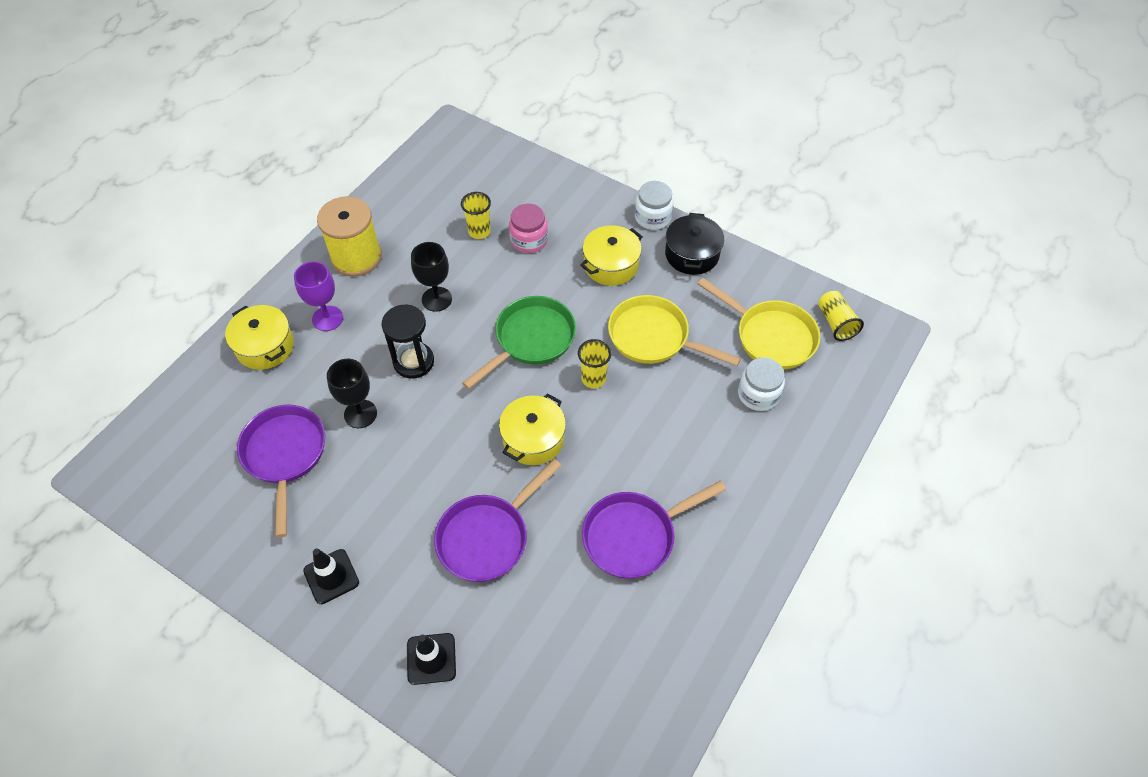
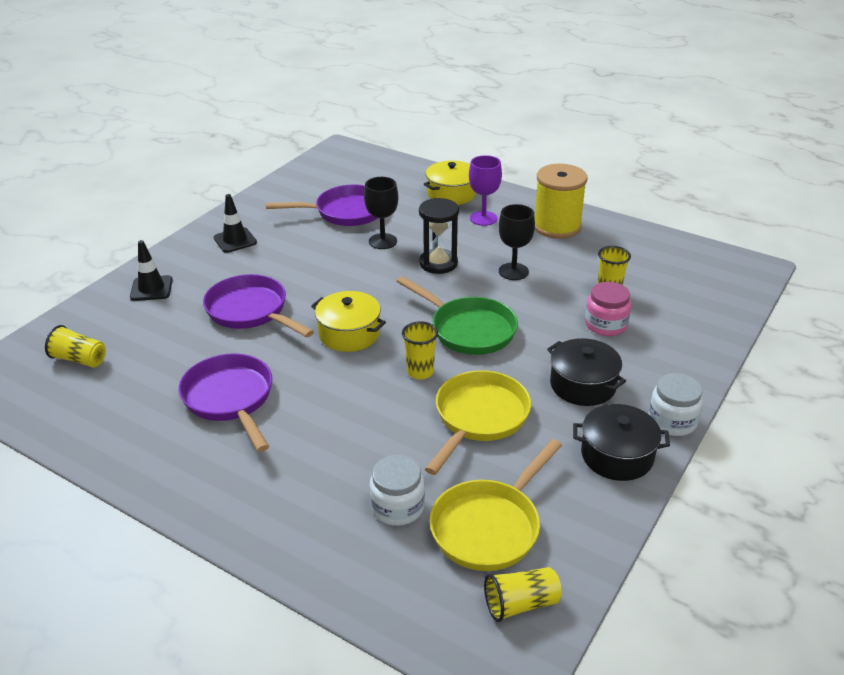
camera: 90 degrees right, 20 degrees down
(569, 708) = (79, 359): none -> yellow cup
(611, 265) = (583, 385): yellow pot -> black pot

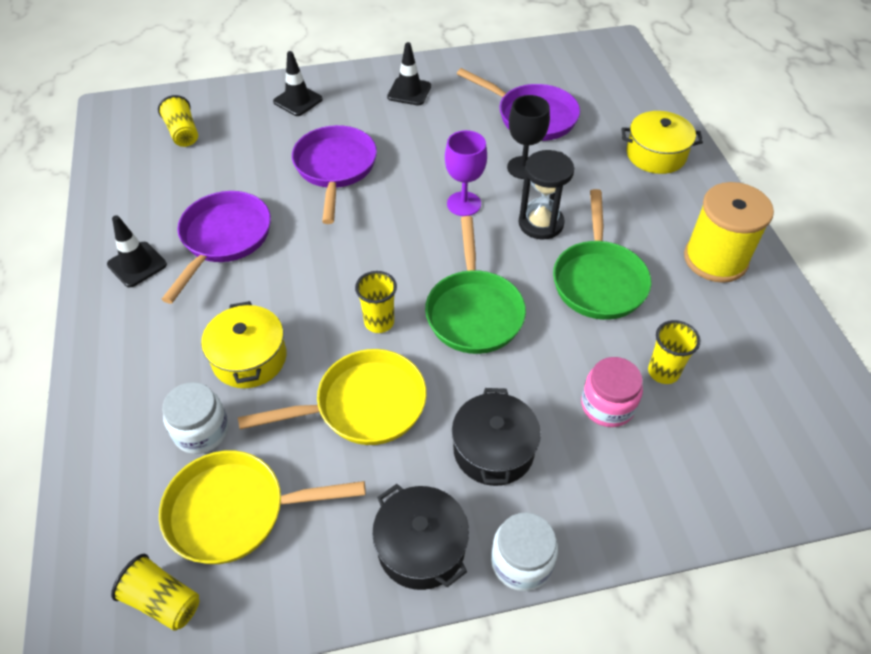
camera: 45 degrees right, 15 degrees up
(182, 457) = (137, 264): none -> black traffic cone
(349, 334) = (375, 243): yellow pot -> yellow pot (249, 358)
(483, 218) = (650, 202): purple goblet -> purple goblet (464, 204)
(513, 271) = (598, 280): black goblet -> green pan

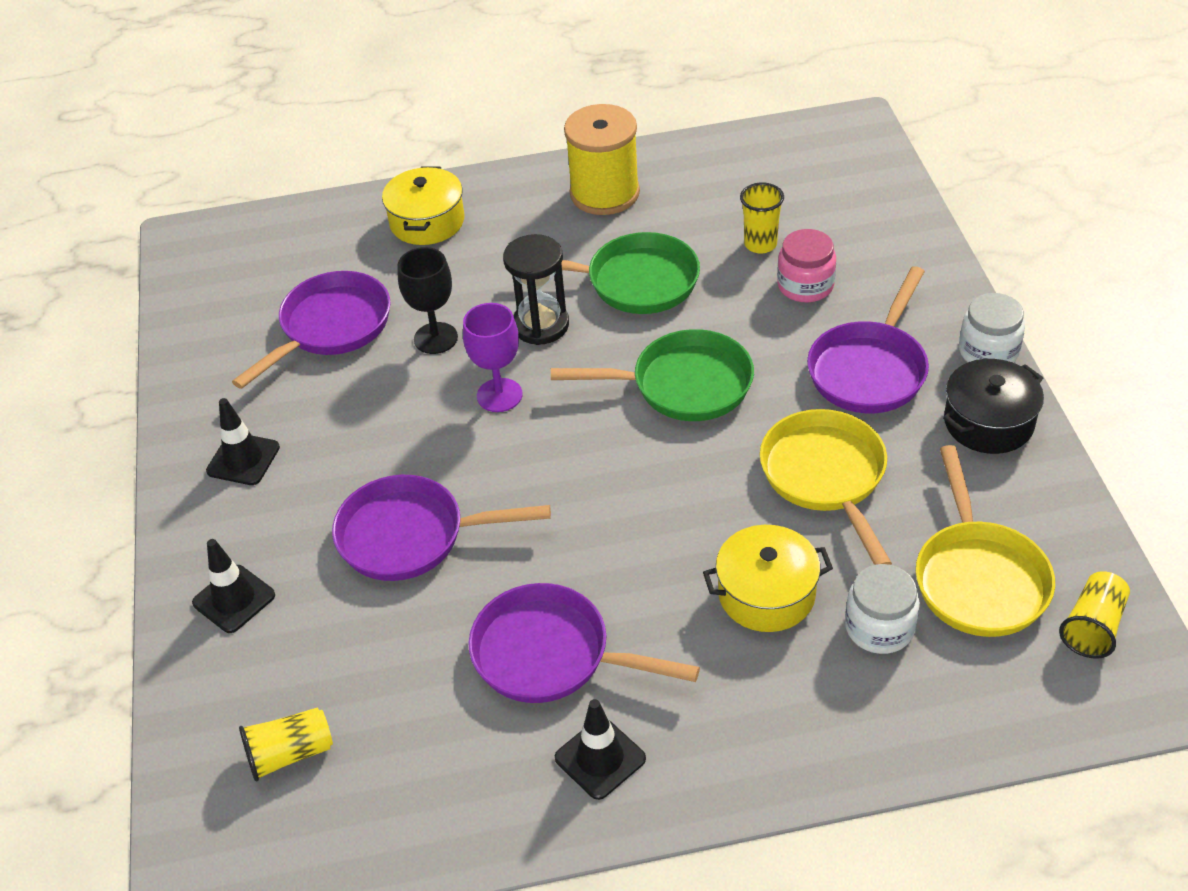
camera: 85 degrees left, 5 degrees down
(379, 322) = (703, 470): yellow cup -> none
(493, 450) = (870, 370): black pot -> purple pan

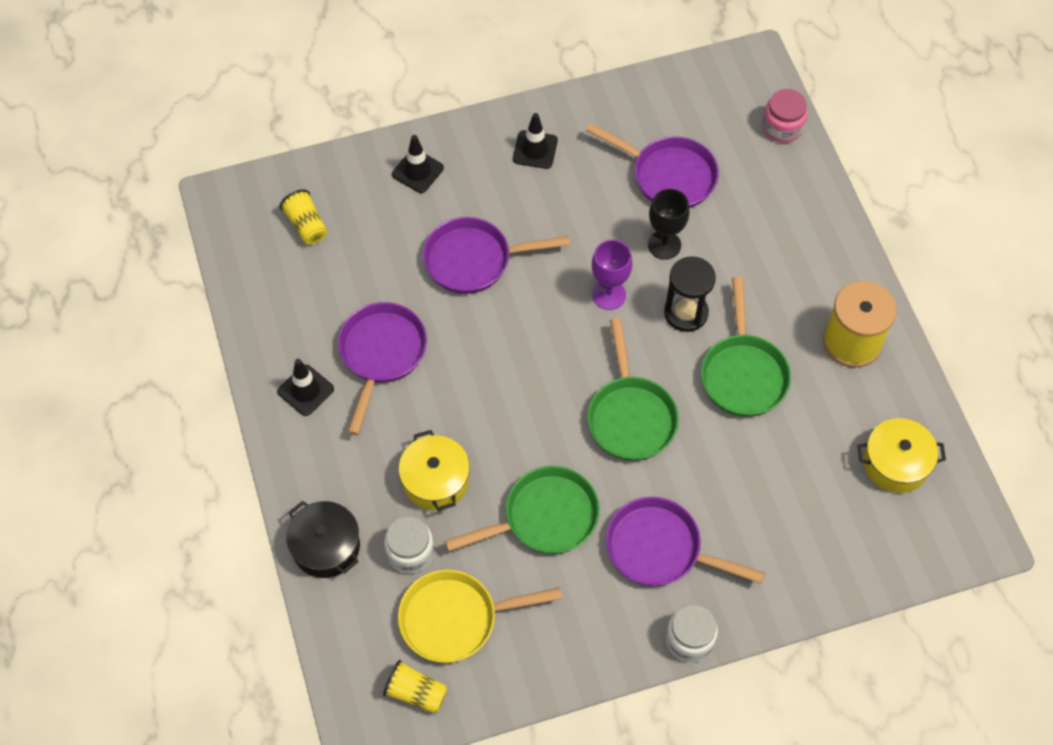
camera: 80 degrees right, 15 degrees up
(410, 536) = (474, 260): purple pan -> purple pan turned 90 degrees counterclockwise
(427, 222) = (797, 218): yellow pot -> yellow pot (895, 463)
(760, 244) = (802, 464): yellow cup -> none
(805, 285) = (754, 500): pink jar -> pink jar (782, 127)
(826, 477) = (544, 517): yellow pan -> green pan
(988, 422) = (609, 635): black pot -> black pot (326, 547)

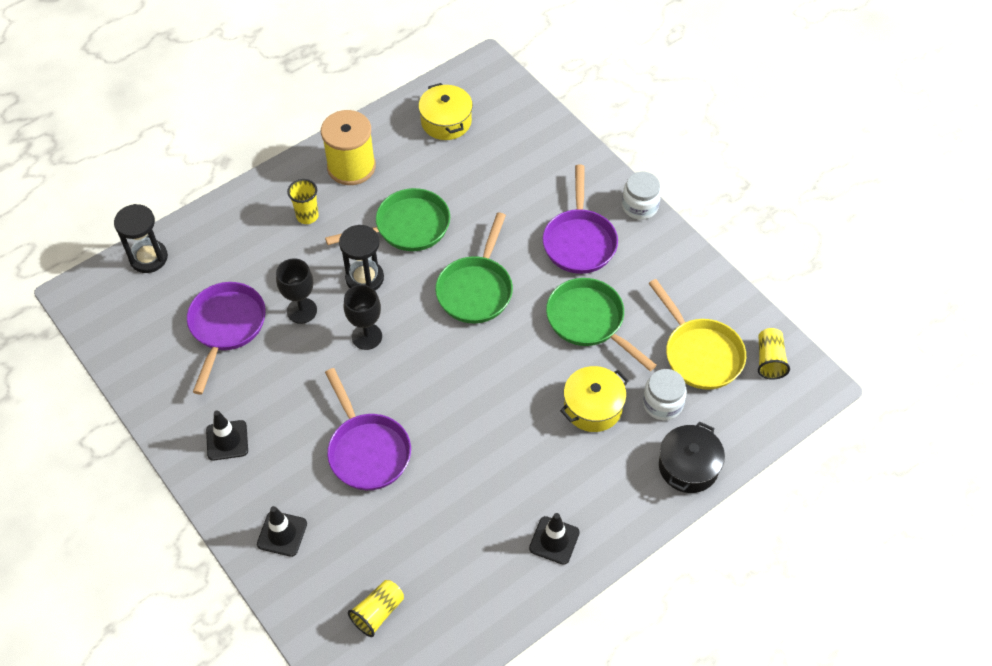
camera: 110 degrees left, 5 degrees down
(381, 354) = (493, 491): purple pan -> none
(609, 295) = (367, 336): purple goblet -> black goblet
(630, 416) = (476, 289): green pan -> green pan turned 135 degrees clockwise
(782, 127) = (148, 258): pink jar -> black hourglass
(791, 280) = (307, 216): none -> yellow cup

